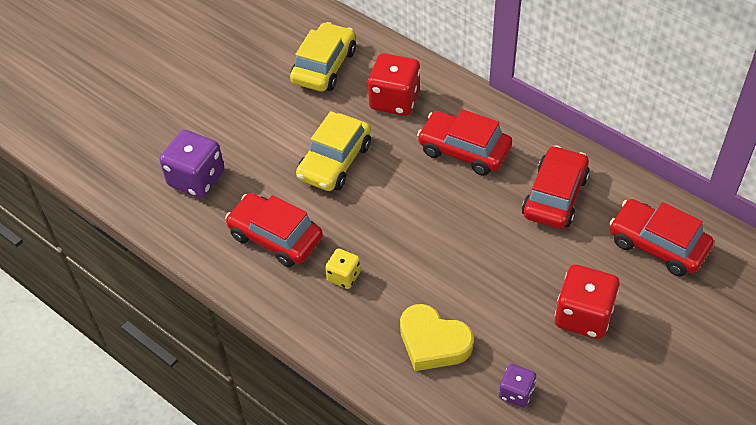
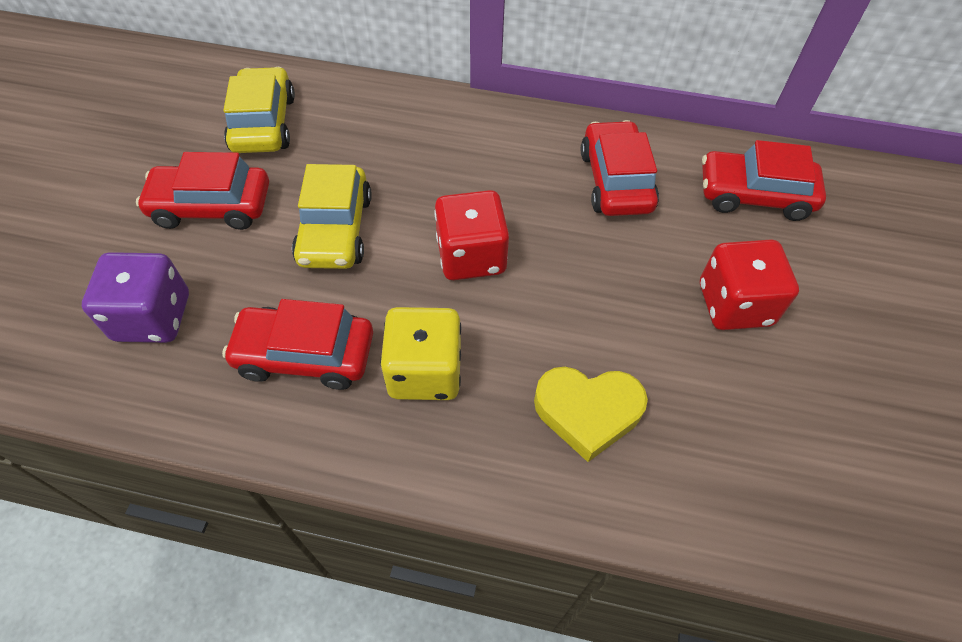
camera: 30 degrees left, 5 degrees up
(343, 276) = (425, 371): yellow dice -> yellow dice, size x1.81
(394, 100) = (371, 135): red dice -> red dice (471, 256)
(464, 150) = (485, 165): red car -> red car (211, 206)
(516, 392) = (725, 434): purple dice -> none

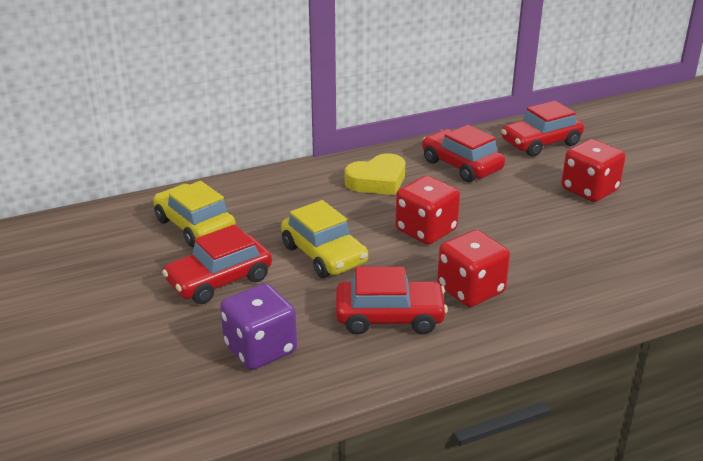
camera: 35 degrees left, 25 degrees down
(305, 355) = (389, 317): red car -> red car turned 150 degrees counterclockwise
(425, 371) = (470, 290): yellow dice -> red dice
(587, 412) = (577, 264): yellow heart -> yellow heart (377, 181)

